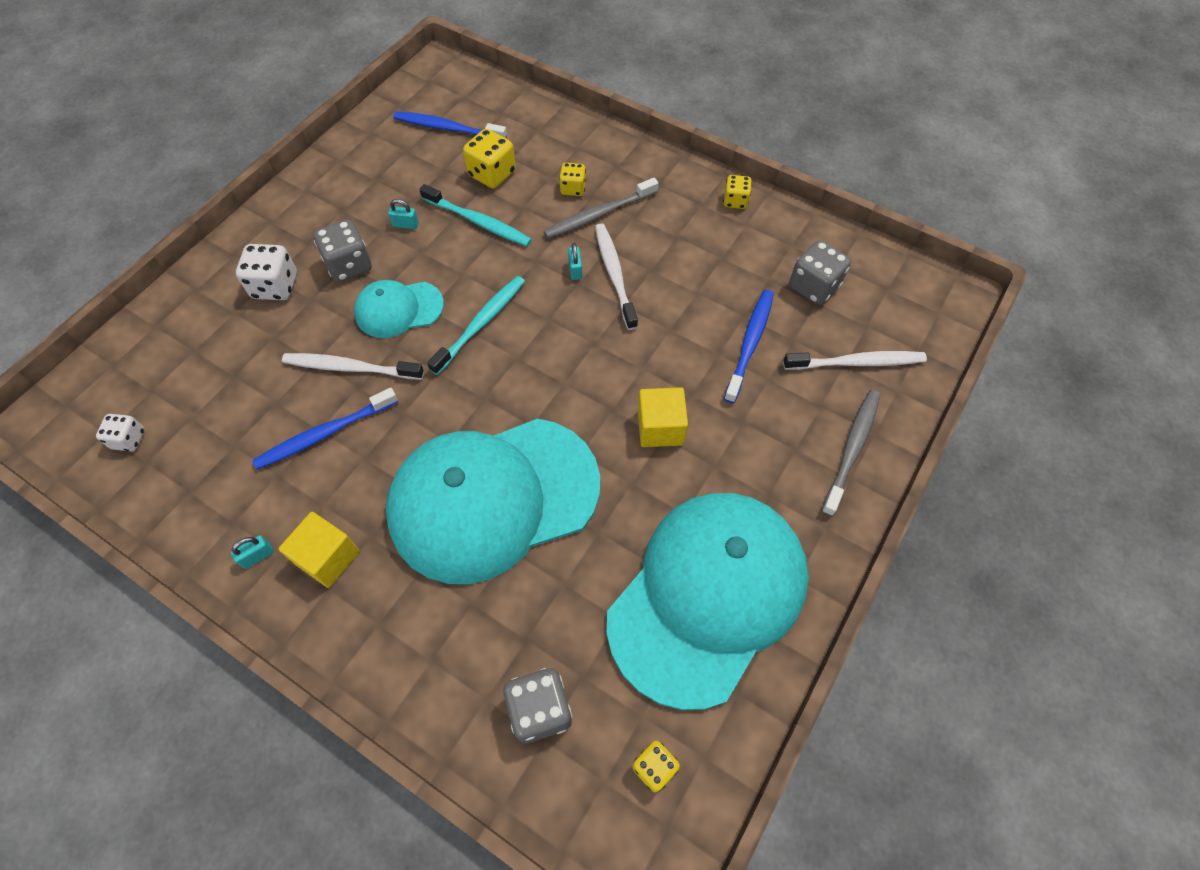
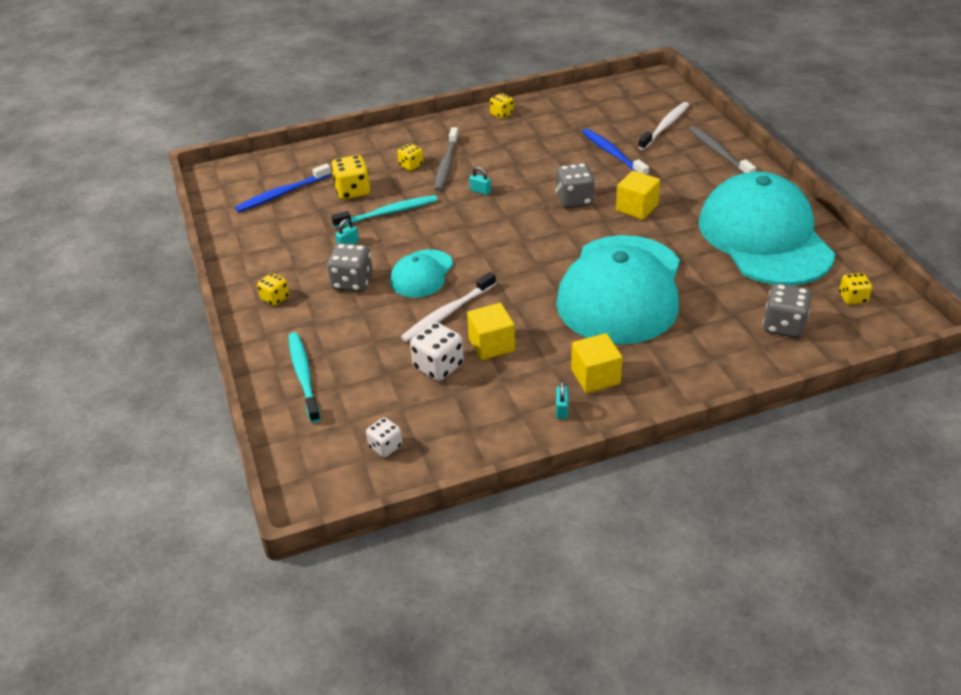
camera: 50 degrees left, 20 degrees down
(275, 286) = (327, 324): white dice -> white dice (438, 366)
(289, 226) = (275, 298): none -> yellow dice
(324, 434) = (491, 345): blue toothbrush -> yellow cube
(481, 323) = (477, 244): turquoise toothbrush -> turquoise toothbrush (303, 375)
(614, 274) = (502, 178): white toothbrush -> none
(813, 286) = (597, 117): grey dice -> grey dice (574, 200)

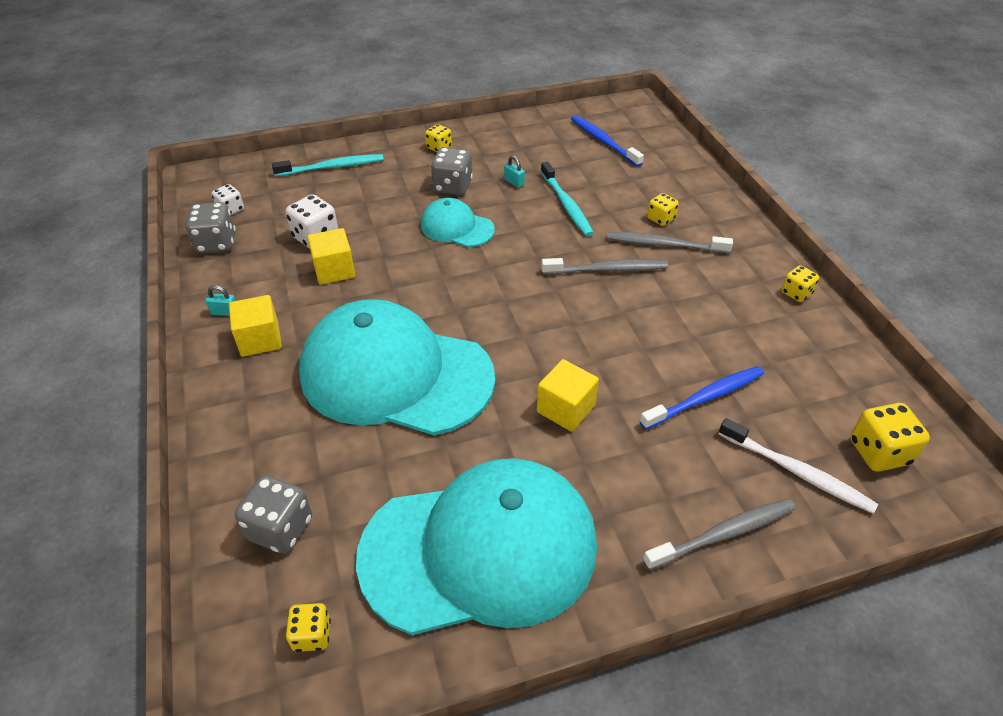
camera: 90 degrees right, 5 degrees up
(353, 191) = (607, 182): yellow dice -> yellow dice (878, 452)
(447, 313) = (390, 243): white toothbrush -> none
(480, 191) = (608, 270): turquoise padlock -> grey toothbrush
(574, 200) = (586, 349): grey dice -> grey dice (216, 243)

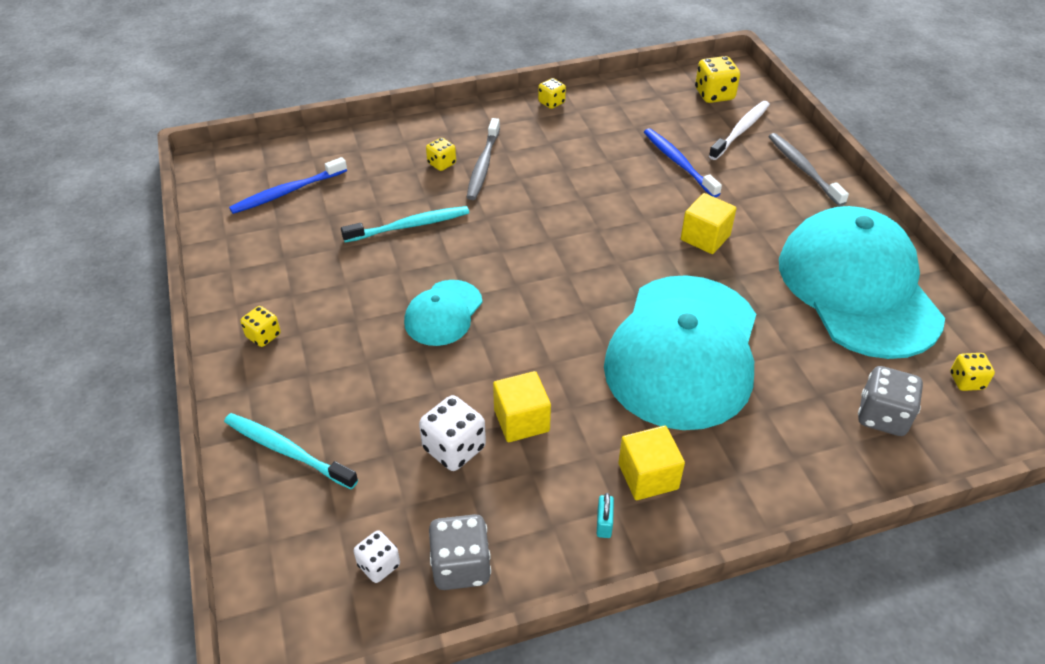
camera: 90 degrees left, 0 degrees up
(333, 167) = (286, 450): turquoise toothbrush -> turquoise toothbrush turned 45 degrees counterclockwise
(452, 186) = (359, 319): grey dice -> none
(514, 182) = (358, 266): turquoise padlock -> none
(608, 270) = (521, 203): grey toothbrush -> none

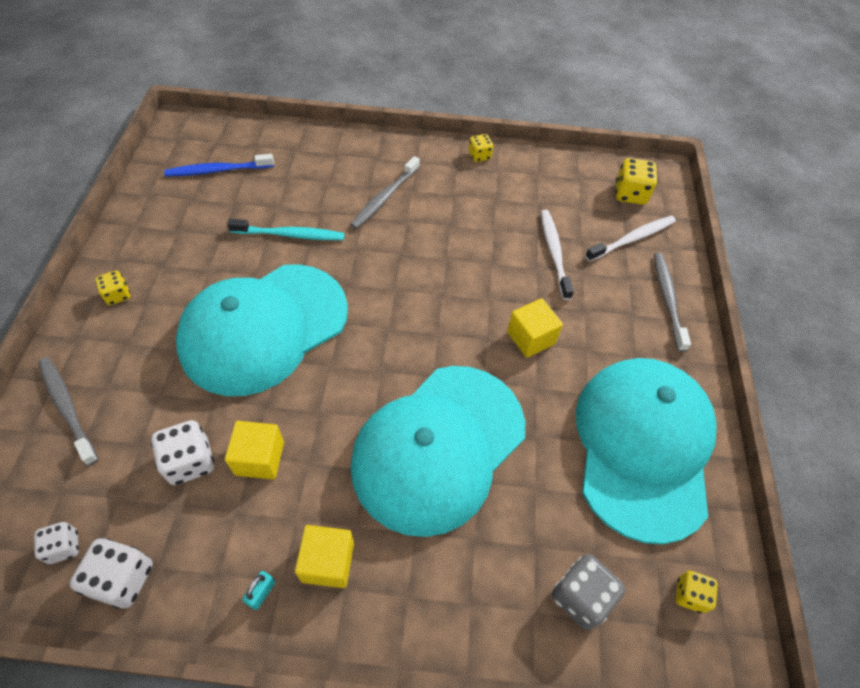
camera: 20 degrees right, 10 degrees up
(286, 450) = (67, 407): turquoise toothbrush -> grey toothbrush
(441, 164) = (352, 185): yellow dice -> none
(443, 313) = (264, 328): turquoise cap -> turquoise cap, size x2.13
(461, 566) = (123, 579): grey dice -> white dice
(678, 162) = (554, 252): blue toothbrush -> white toothbrush

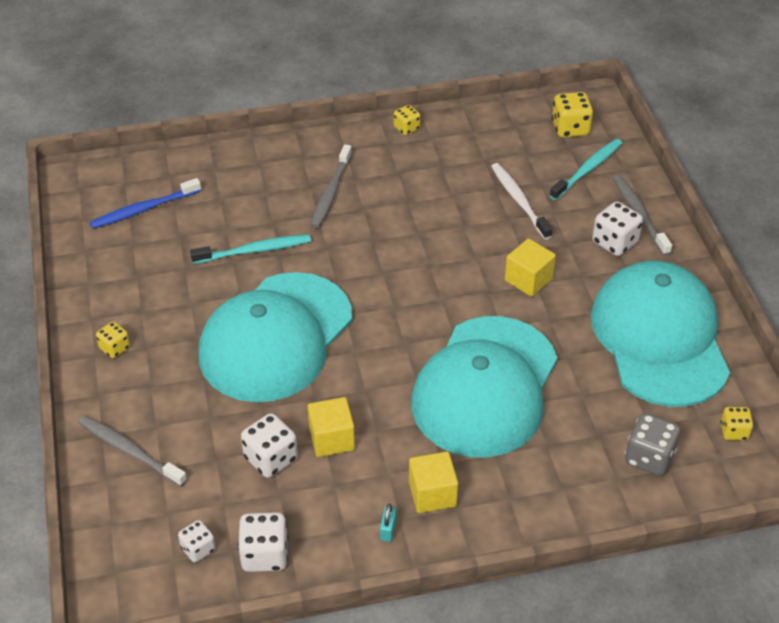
camera: 15 degrees left, 10 degrees down
(632, 239) = (588, 169): white toothbrush -> turquoise toothbrush
(632, 322) = (614, 242): none -> white dice

